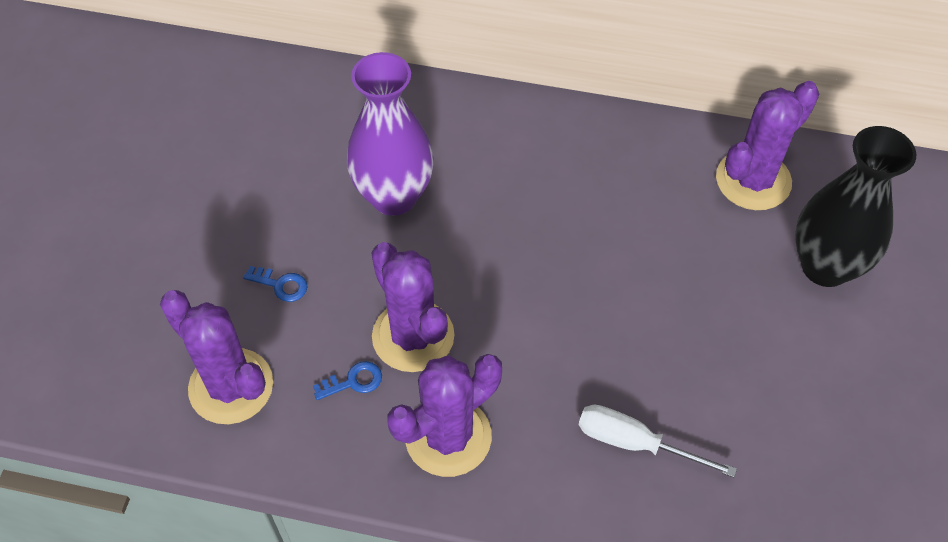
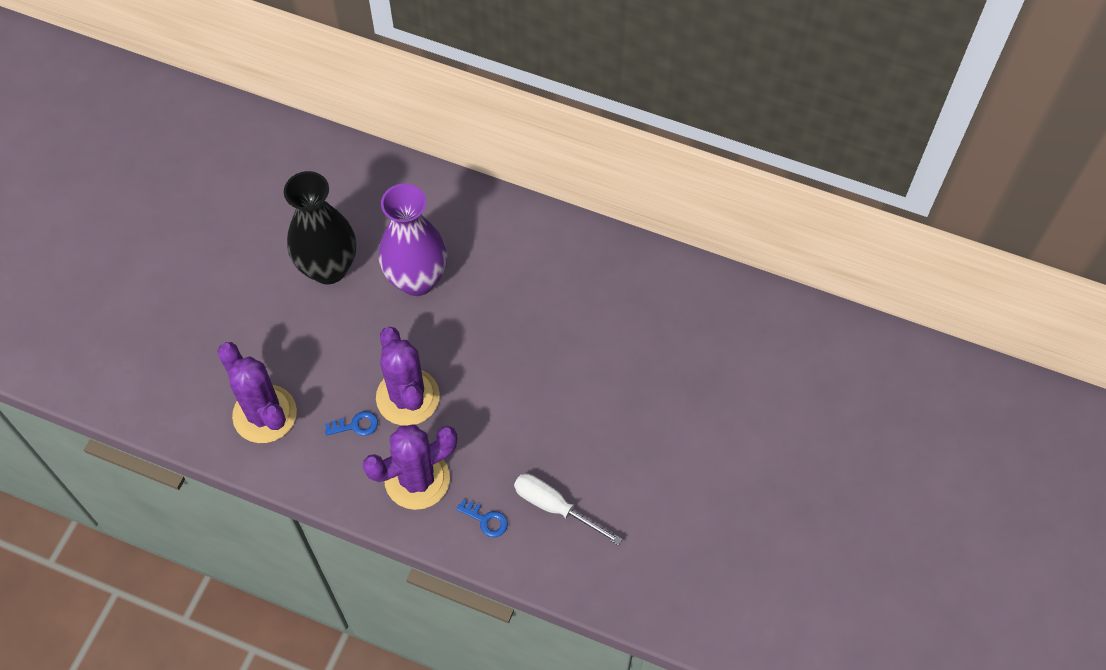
camera: 10 degrees right, 5 degrees up
(281, 285) = (316, 340): blue key -> blue key (486, 520)
(753, 180) = (707, 310): purple cactus -> none
(825, 266) = (743, 392): black vase -> black vase (328, 268)

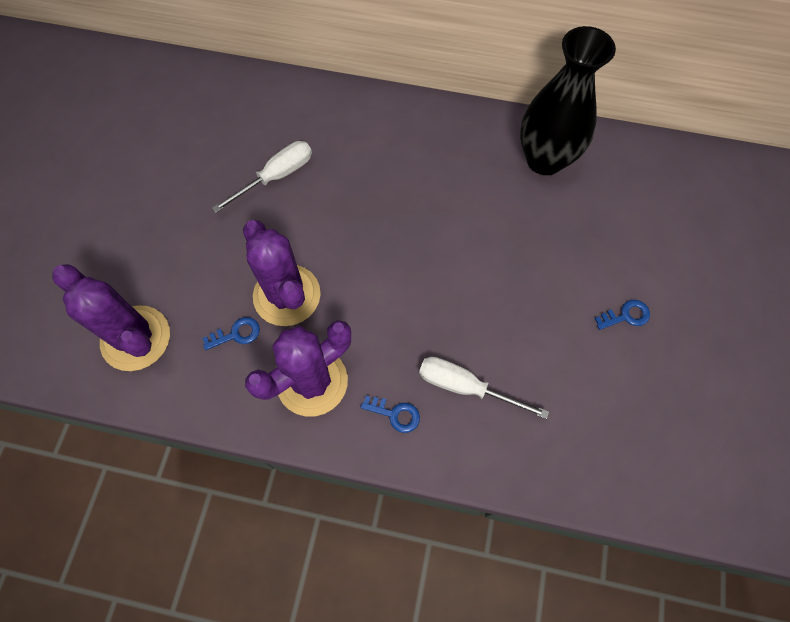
camera: 10 degrees left, 5 degrees up
(328, 268) = (184, 179): black vase -> black vase (545, 159)
(417, 280) = (276, 176): purple vase -> white screwdriver
(721, 468) = (626, 316): none -> blue key

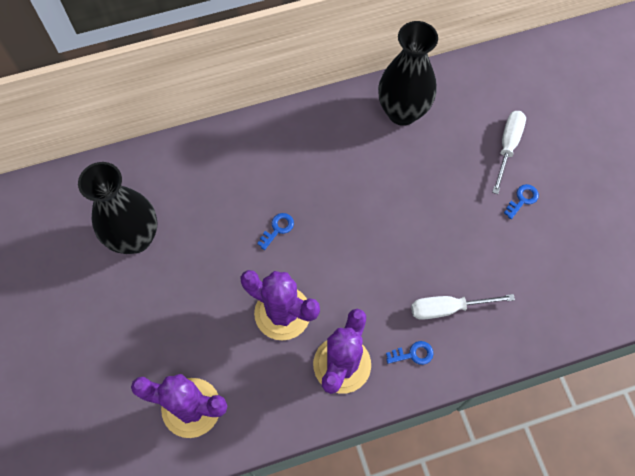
camera: 30 degrees left, 0 degrees up
(197, 150) = (135, 238): none -> black vase
(236, 334) = (264, 362): blue key -> blue key (277, 229)
(276, 176) = (213, 227): white screwdriver -> white screwdriver (507, 147)

